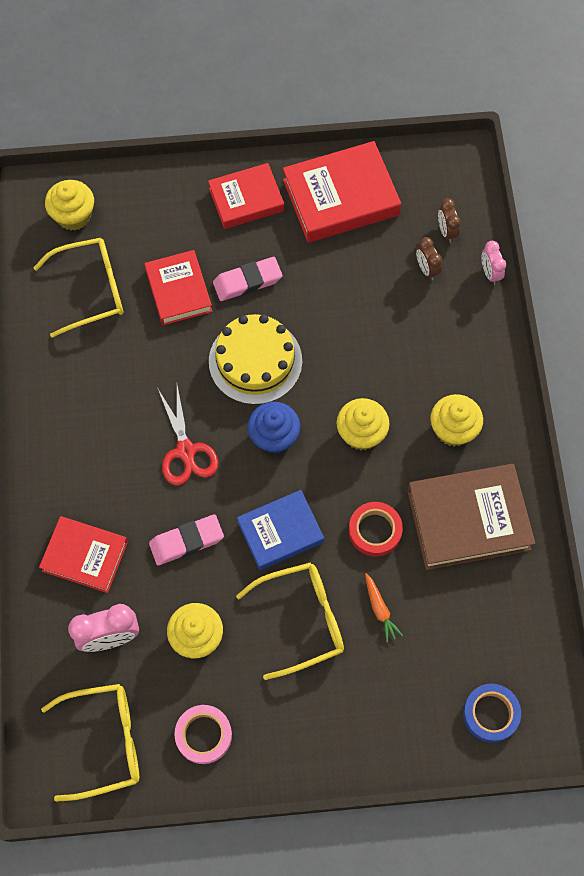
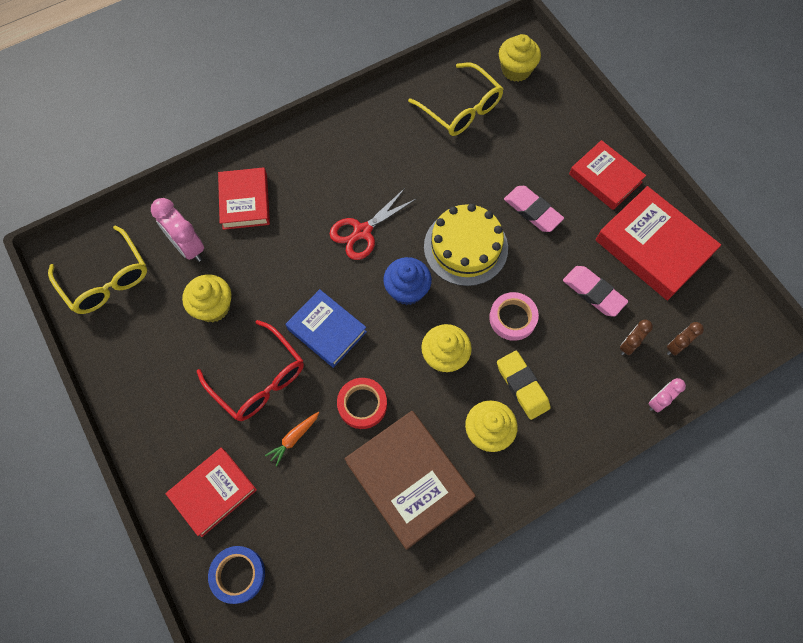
camera: 65 degrees right, 0 degrees up
(178, 291) = (495, 166): red book -> red book (213, 492)
(186, 541) = (288, 265): pink eraser -> pink eraser (593, 293)
(203, 735) = (136, 346): pink tape -> pink tape (512, 318)
(302, 620) = (259, 379): yellow glasses -> red glasses
(423, 379) = (522, 386): none -> yellow eraser

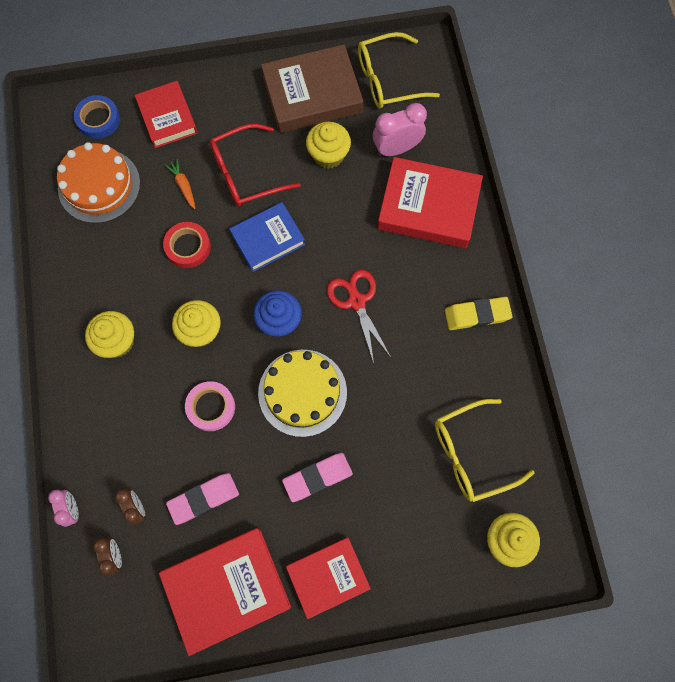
camera: 110 degrees right, 5 degrees up
(245, 201) = (428, 207): red book -> red book, size x1.53
(323, 532) = (99, 186): none -> orange cake
(409, 480) = (108, 262): brown book -> brown book (312, 94)
(522, 386) = (143, 388): yellow eraser -> yellow eraser (477, 315)

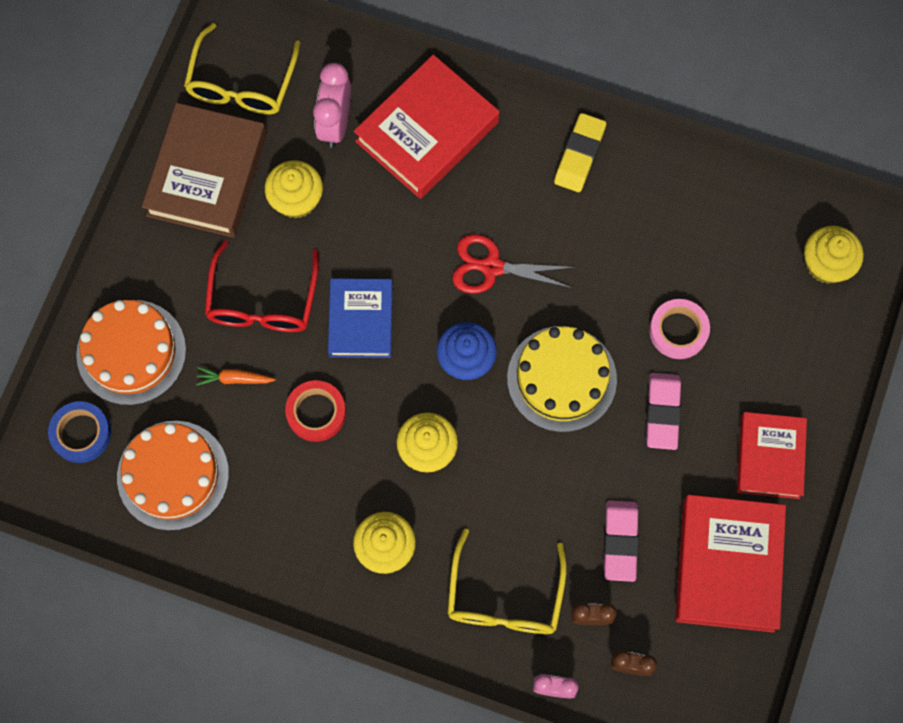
camera: 60 degrees left, 0 degrees up
(167, 118) = (131, 352): red book -> orange cake
(211, 407) = (523, 483): pink tape -> pink tape (678, 331)
(471, 454) = (723, 247): yellow glasses -> yellow glasses (504, 597)

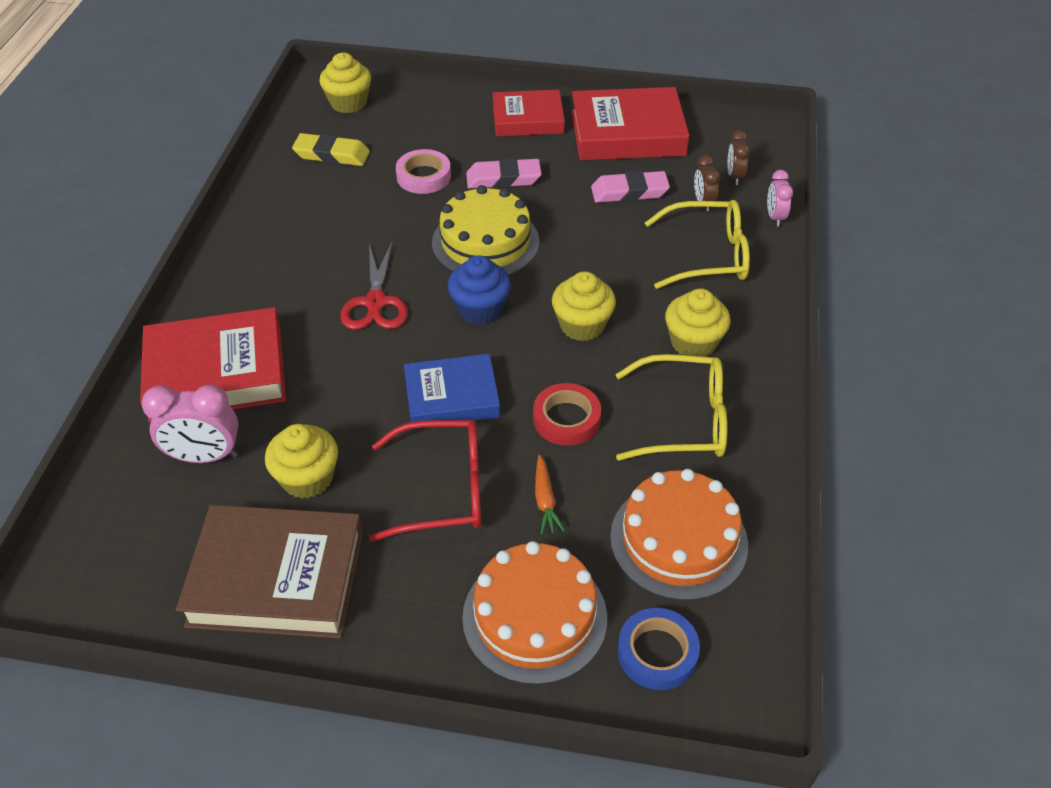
camera: 100 degrees left, 25 degrees down
(241, 83) = (142, 563): yellow glasses -> yellow glasses (683, 420)
(427, 132) = (217, 373): red book -> red book turned 45 degrees counterclockwise
(579, 155) = (245, 254): yellow eraser -> yellow eraser (332, 154)

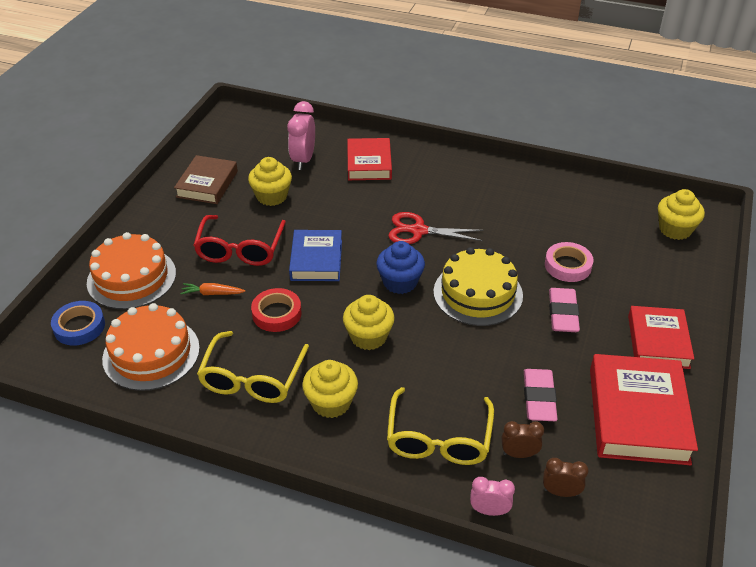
camera: 100 degrees right, 5 degrees down
(217, 373) = (369, 163): red book -> red book, size x0.65
(276, 578) = (207, 184): brown book -> brown book, size x0.65
(332, 154) = (598, 217): yellow eraser -> none

